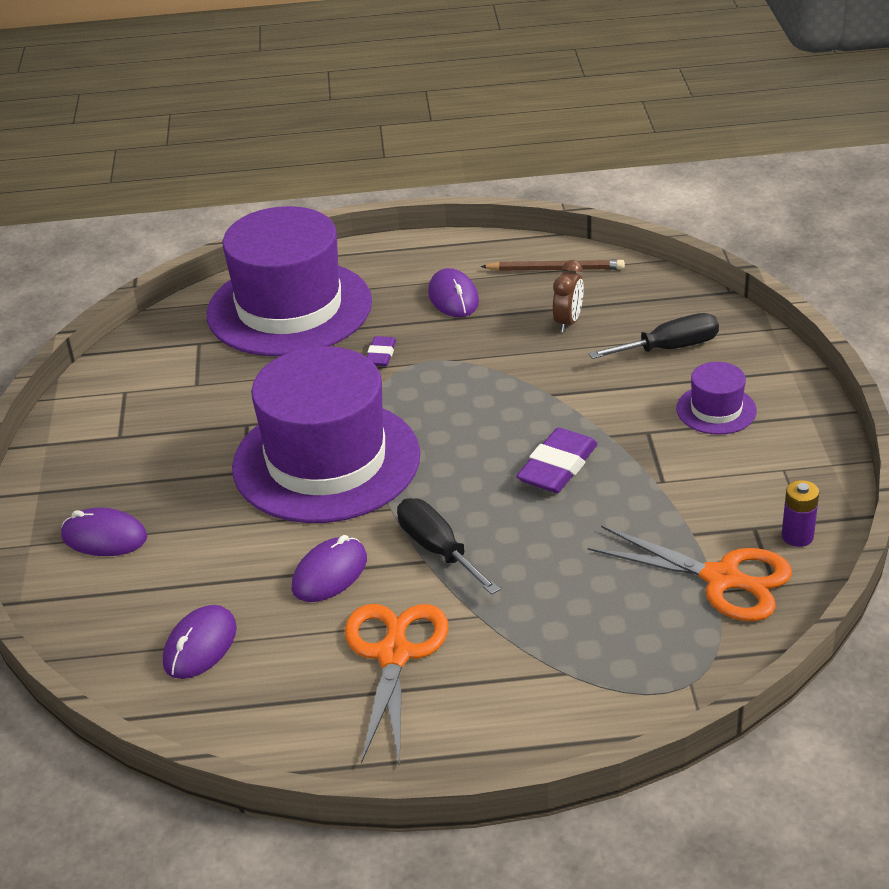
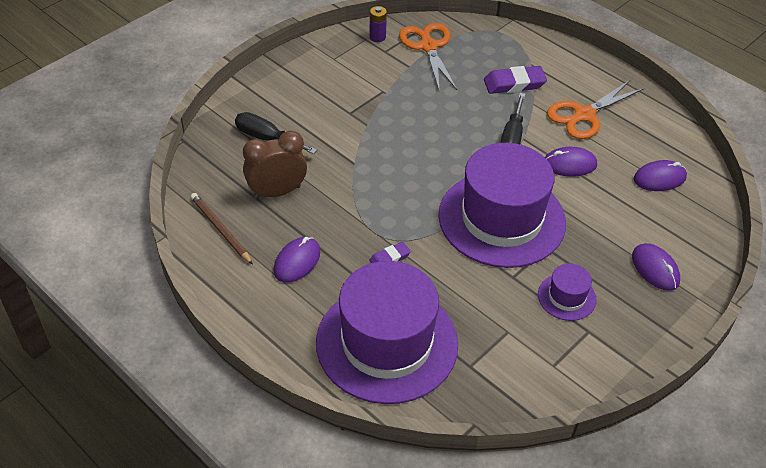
camera: 135 degrees left, 10 degrees up
(557, 467) = (410, 129): purple eraser -> purple eraser (514, 84)
(568, 322) = (277, 192): brown clock -> brown clock, size x1.62
(716, 410) = (307, 97): purple hat -> purple hat (566, 297)

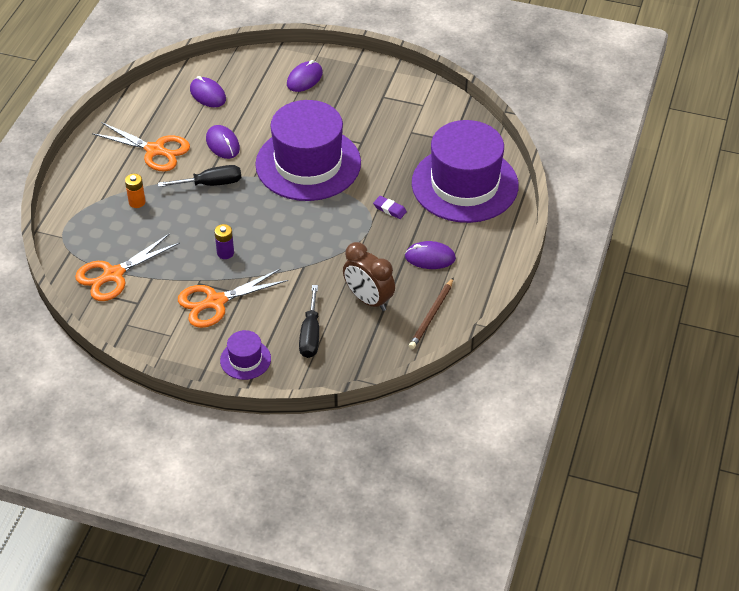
camera: 115 degrees left, 0 degrees up
(351, 94) = (215, 302): none -> orange scissors
(377, 37) = (118, 316): purple battery -> purple battery (225, 253)
(514, 84) = (137, 202): purple eraser -> orange battery
(566, 297) = (361, 113): purple hat -> purple hat (245, 359)

